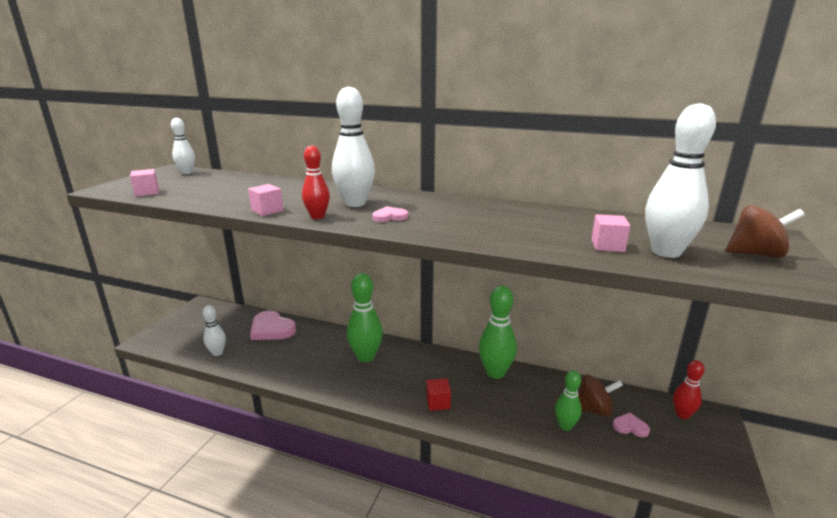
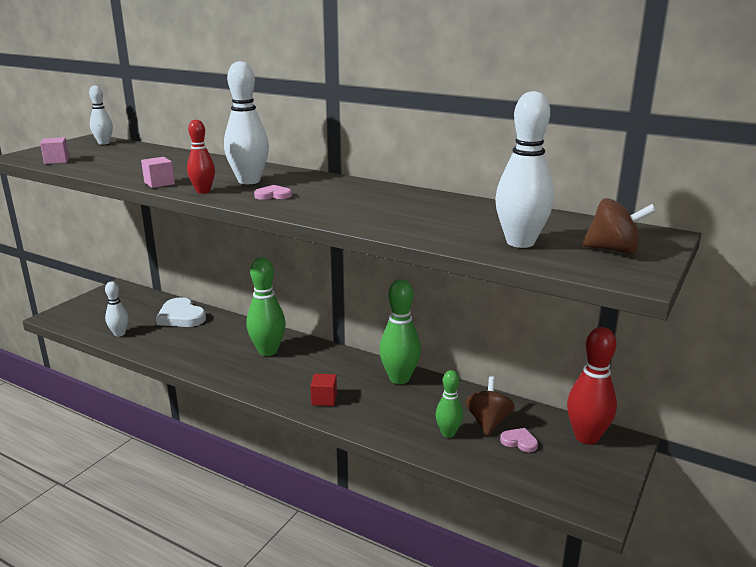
camera: 10 degrees right, 0 degrees up
(271, 329) = (181, 316): pink heart -> white heart
(593, 409) = (488, 422): brown spinning top -> brown spinning top turned 90 degrees counterclockwise
(607, 245) = (466, 233): pink cube -> none
(682, 414) = (586, 437): red bowling pin -> red bowling pin, size x1.69

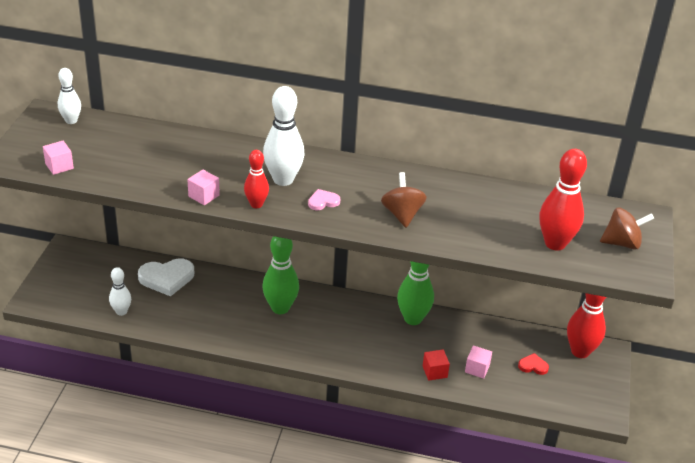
camera: 20 degrees left, 15 degrees up
(181, 316) = (167, 278): white heart -> white heart turned 45 degrees counterclockwise
(324, 399) = (361, 353): red cube -> red cube (434, 372)
(448, 433) = (477, 369): green bowling pin -> pink cube
(488, 422) = (503, 351): brown spinning top -> brown spinning top (402, 214)
(519, 441) = (533, 366): pink heart -> red heart
(520, 242) = (555, 243): white bowling pin -> red bowling pin

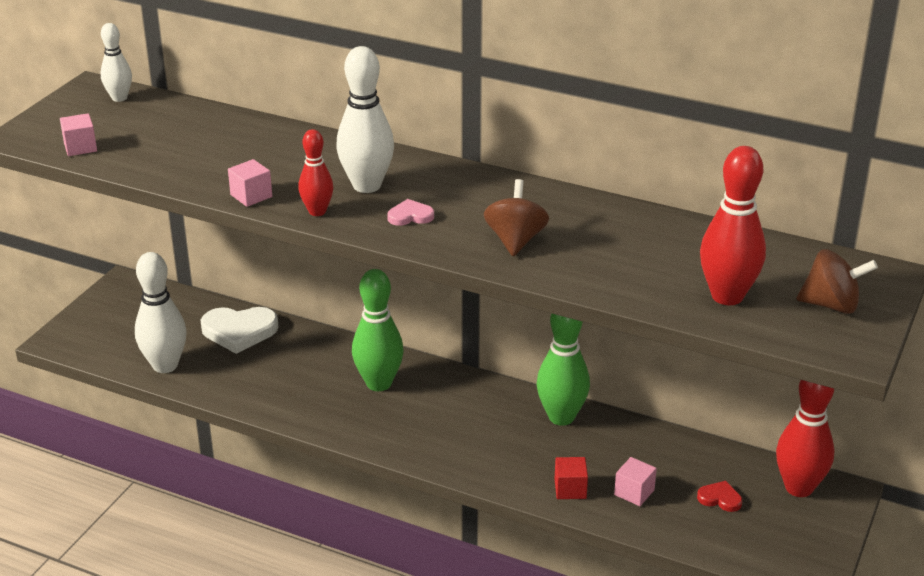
camera: 15 degrees right, 5 degrees down
(121, 312) = (165, 365): white bowling pin -> white bowling pin, size x1.69

